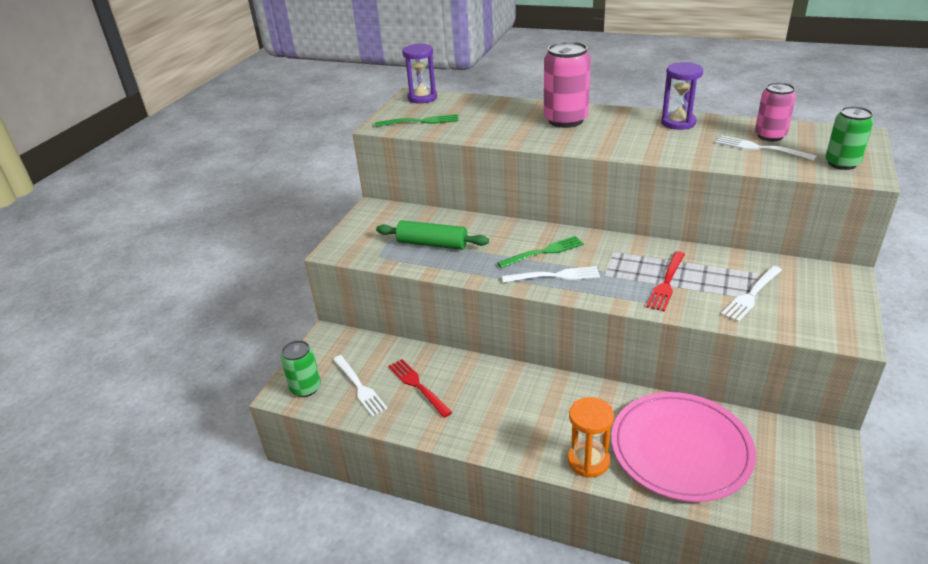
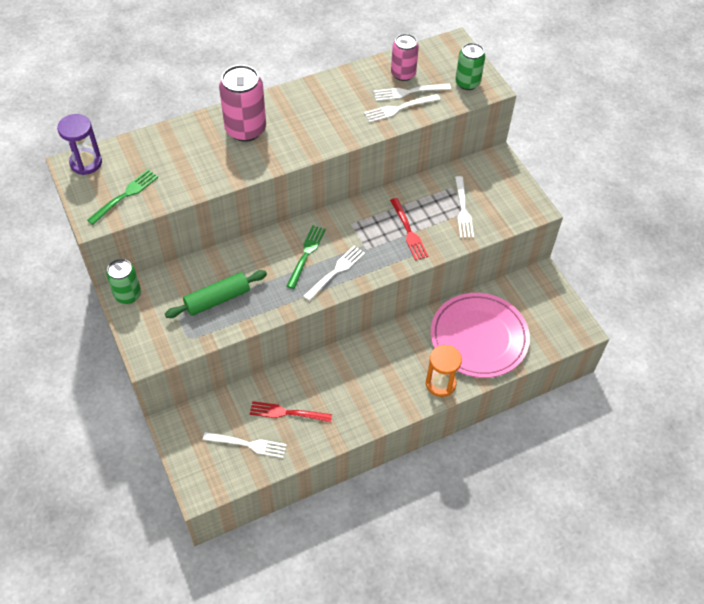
camera: 50 degrees left, 20 degrees up
(306, 388) = (210, 475): green can -> green can (128, 295)
(678, 123) = (330, 89): purple hourglass -> none
(734, 155) = (399, 108): none -> white fork

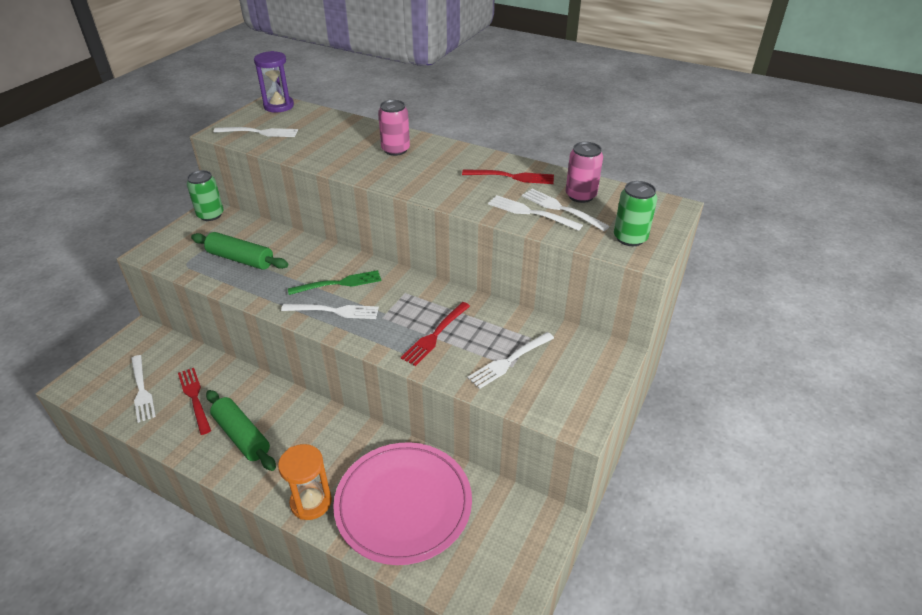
camera: 55 degrees right, 15 degrees down
(125, 195) = (259, 132): green fork -> white fork
(245, 129) = (395, 150): pink can -> pink can, size x0.64
(348, 91) = (512, 177): none -> red fork
(351, 398) = (242, 436): none -> green rolling pin

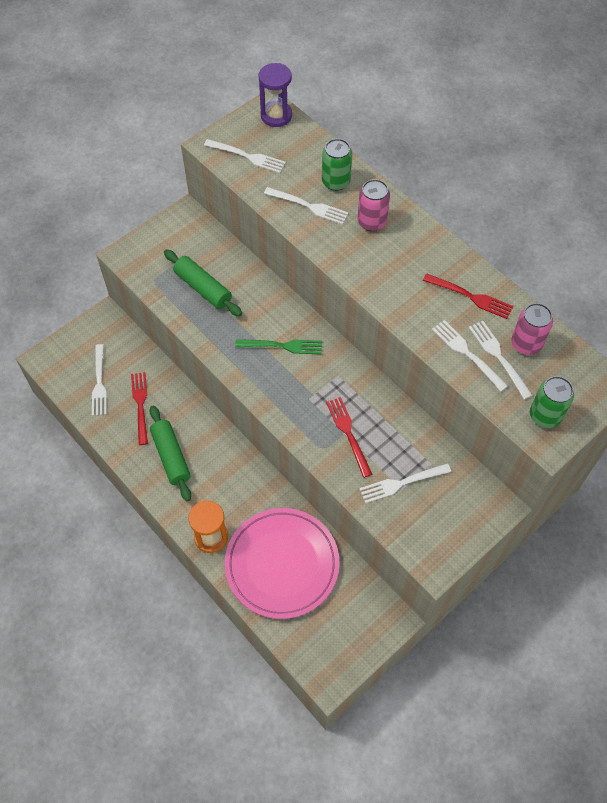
camera: 20 degrees right, 20 degrees up
(210, 215) = (187, 219): green can -> green can (336, 182)
(334, 311) = (269, 378): white fork -> white fork (308, 206)
(435, 335) = (348, 434): red fork -> red fork turned 105 degrees clockwise

